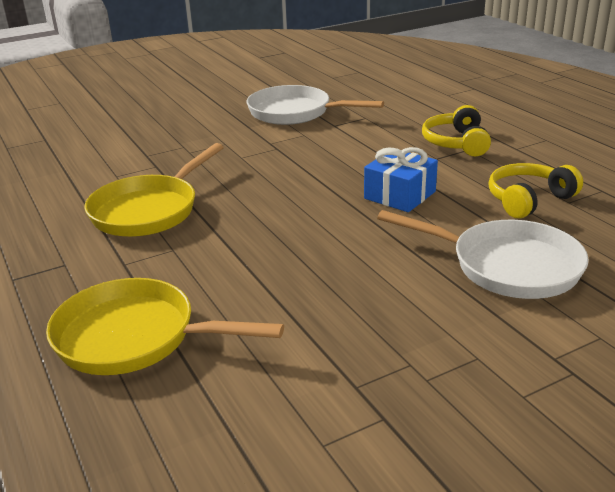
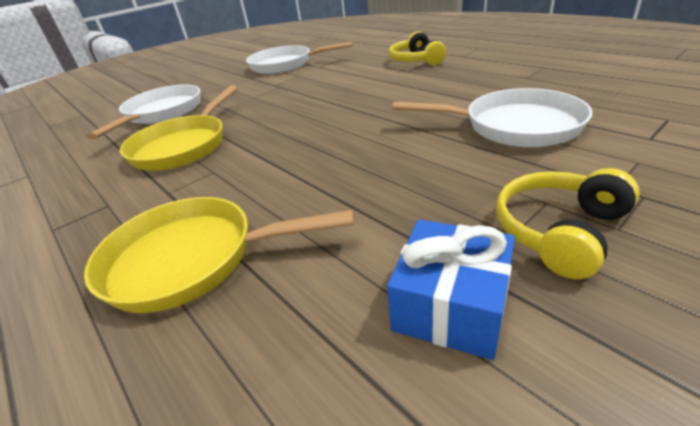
camera: 10 degrees left, 5 degrees up
(132, 158) = (162, 113): none -> white pan
(400, 195) = (393, 97): blue gift -> blue gift (451, 305)
(528, 200) = (494, 82): yellow headphones -> yellow headphones (559, 231)

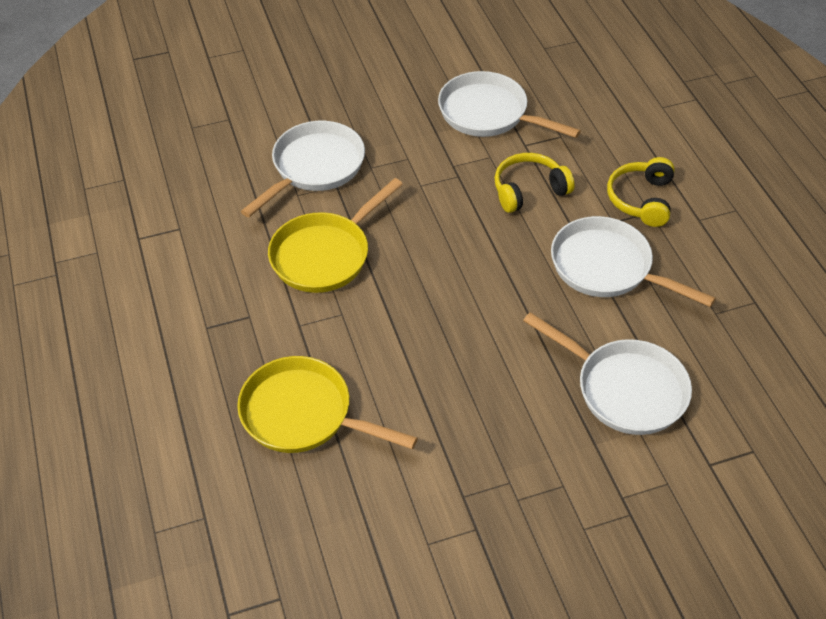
camera: 20 degrees right, 15 degrees up
(425, 85) = (607, 267): none -> white pan
(451, 305) = (441, 528): blue gift -> none
(559, 231) = (546, 512): yellow headphones -> yellow headphones (529, 190)

